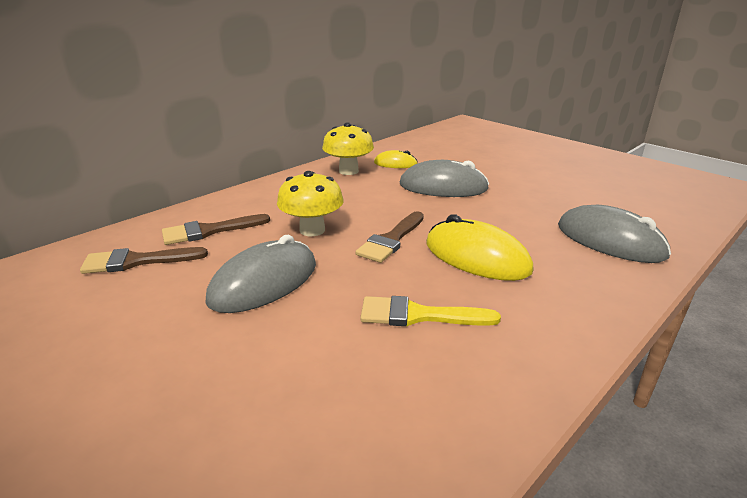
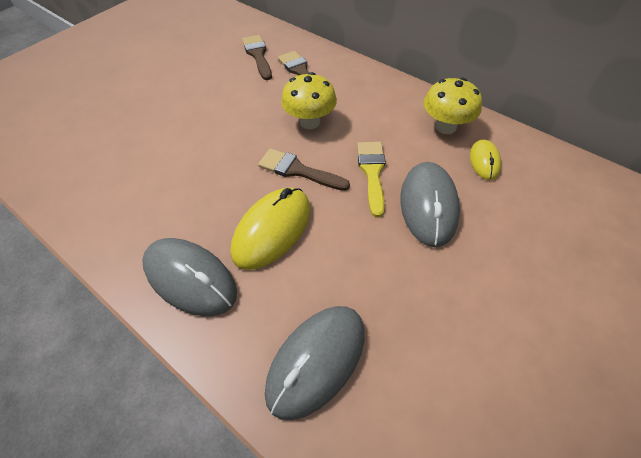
camera: 85 degrees right, 25 degrees up
(264, 282) = (233, 112): grey mouse -> grey mouse (190, 278)
(419, 315) = (189, 192): yellow brush -> yellow brush (372, 173)

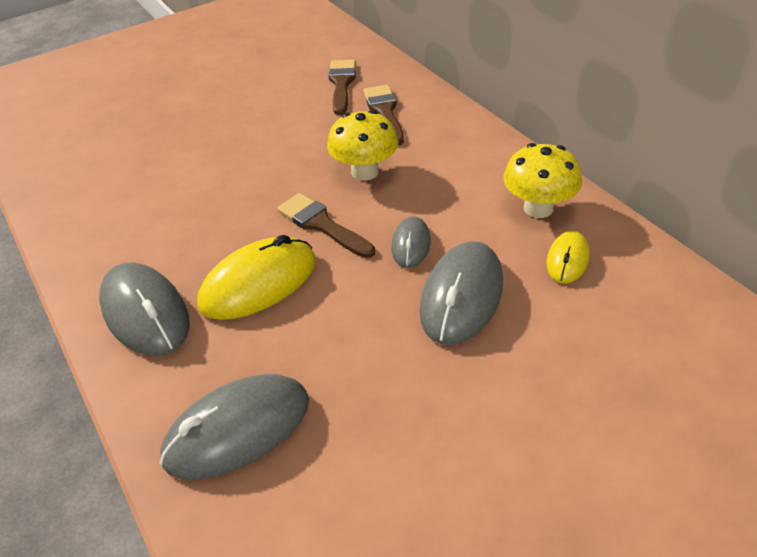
camera: 20 degrees right, 10 degrees down
(372, 173) = (411, 245): yellow brush -> grey mouse

